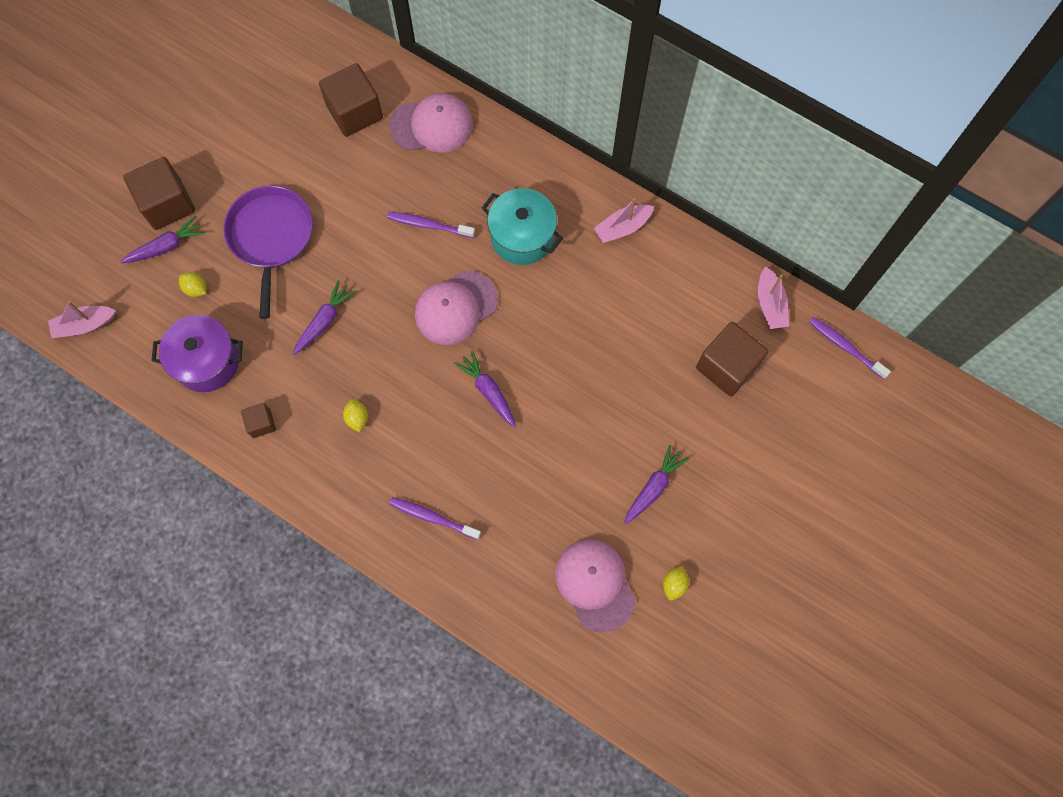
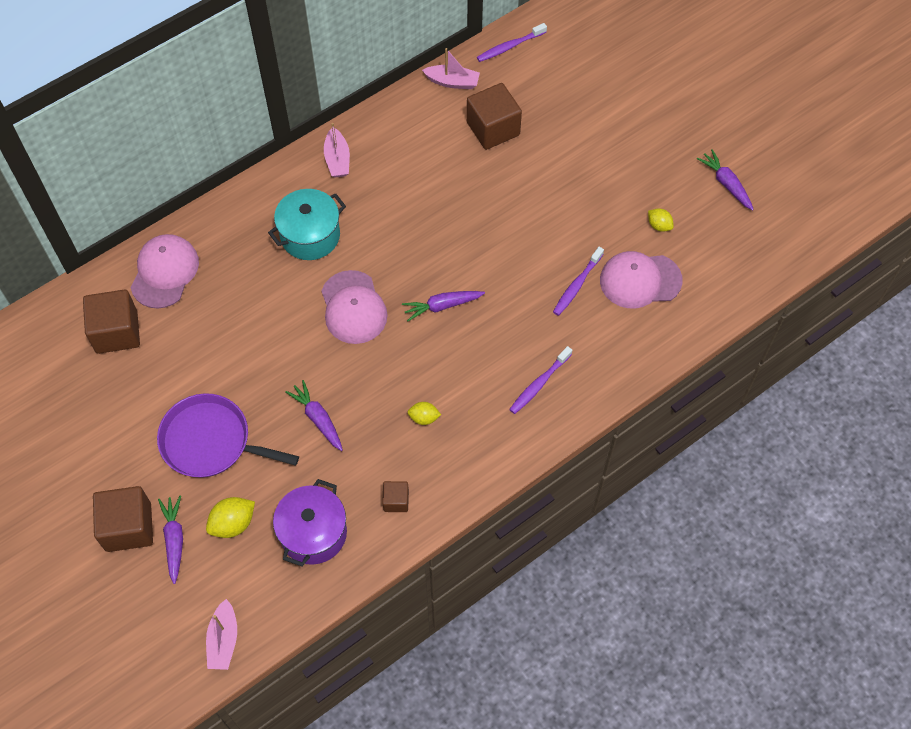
camera: 70 degrees left, 10 degrees down
(196, 289) = (233, 523): yellow lemon -> yellow lemon, size x1.57
(429, 225) = (263, 305): purple toothbrush -> purple toothbrush (577, 285)
(653, 487) = (574, 213): purple carrot -> purple carrot (726, 184)

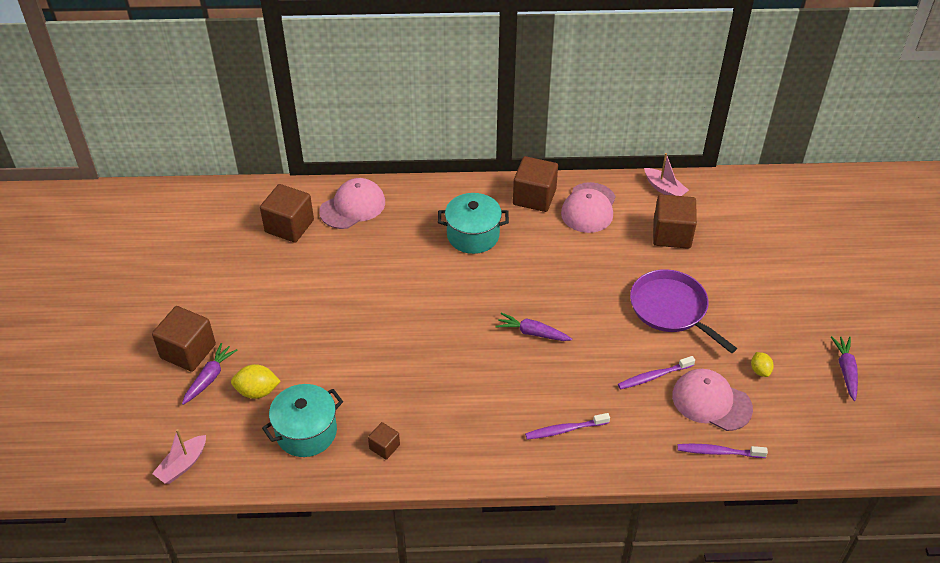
camera: 35 degrees right, 15 degrees down
(210, 441) = (289, 329): purple pan -> purple pan (671, 309)
(313, 533) = (306, 432): purple pot -> turquoise pot
(318, 419) = (376, 357): purple carrot -> none
(337, 159) = (534, 197): pink boat -> brown cube
(353, 308) = (464, 298): pink cap -> pink cap (589, 208)
(424, 418) = (454, 401): yellow lemon -> none
(510, 46) = (730, 187): purple toothbrush -> purple toothbrush (718, 452)

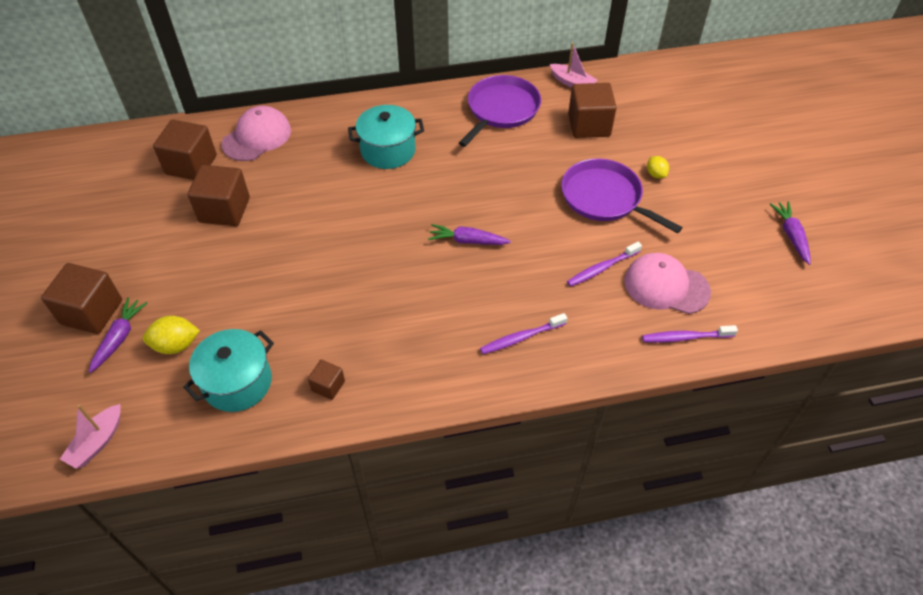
camera: 10 degrees left, 5 degrees up
(534, 197) = (444, 106): brown cube -> brown cube (224, 210)
(589, 208) = (501, 110): pink cap -> purple pan
(760, 370) = (707, 247): yellow lemon -> yellow lemon (656, 174)

